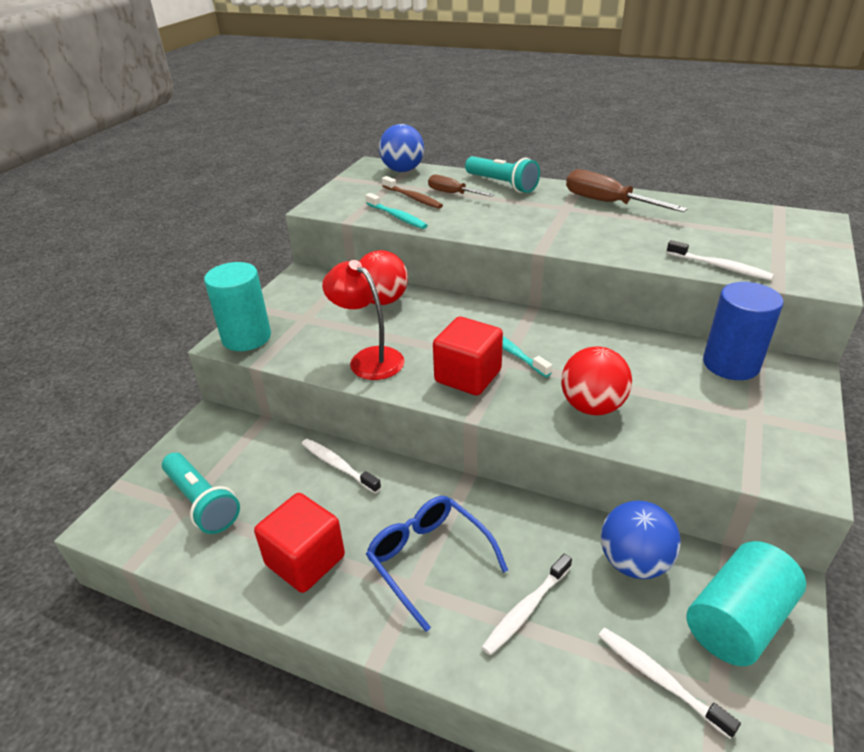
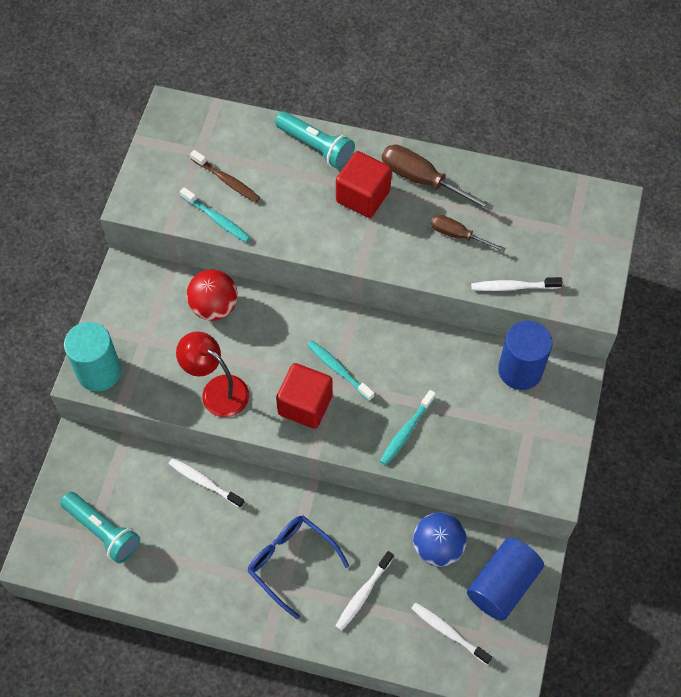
camera: 10 degrees left, 25 degrees up
(305, 560) = (200, 574): red cube -> red cube (363, 196)
(403, 170) = (206, 120): blue ball -> none
(452, 193) = (266, 169): brown screwdriver -> brown screwdriver (458, 235)
(592, 406) = (406, 431): red ball -> turquoise toothbrush
(719, 267) = (513, 287): white toothbrush -> white toothbrush turned 150 degrees clockwise
(737, 620) = (502, 585): turquoise cylinder -> blue cylinder

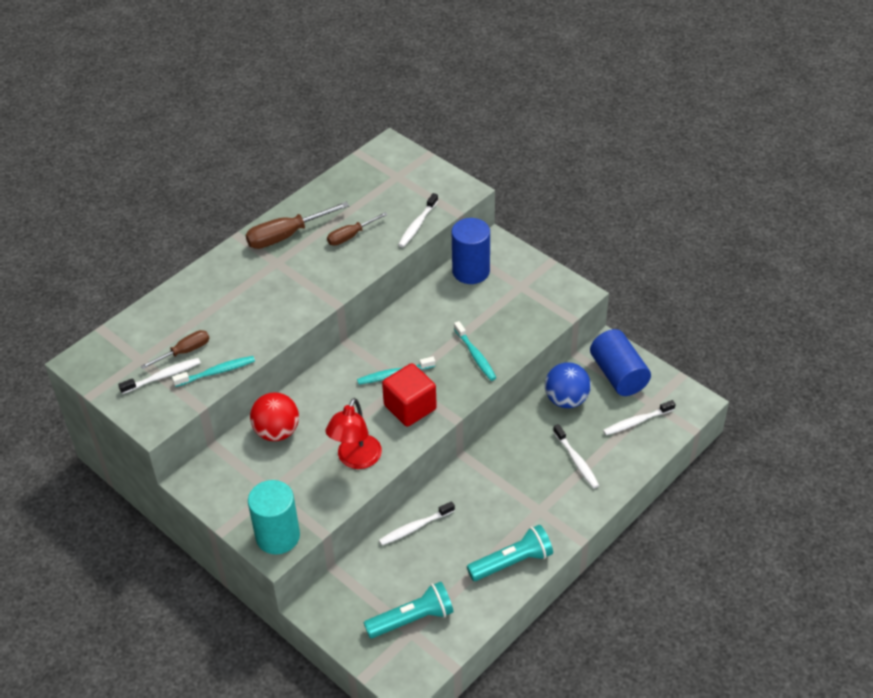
camera: 60 degrees left, 15 degrees down
(188, 180) = (162, 376): none -> white toothbrush
(217, 390) = (356, 459): red lamp -> red lamp turned 45 degrees counterclockwise
(226, 180) = (184, 352): brown toothbrush -> brown screwdriver
(291, 562) = (523, 496): blue glasses -> none
(316, 147) = (202, 284): turquoise flashlight -> turquoise flashlight (512, 562)
(363, 196) = (271, 275): red cube -> none

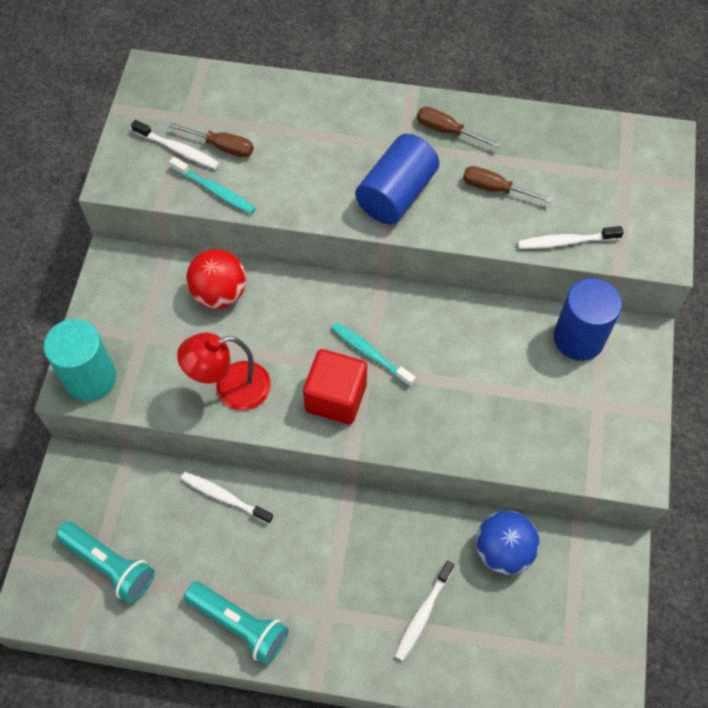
camera: 55 degrees right, 15 degrees up
(286, 236) = (447, 131): brown screwdriver -> brown screwdriver, size x0.62
(475, 355) = (457, 418): turquoise toothbrush -> none
(618, 375) = (583, 589): blue cylinder -> blue cylinder (396, 194)
(637, 421) = (528, 651): white toothbrush -> none

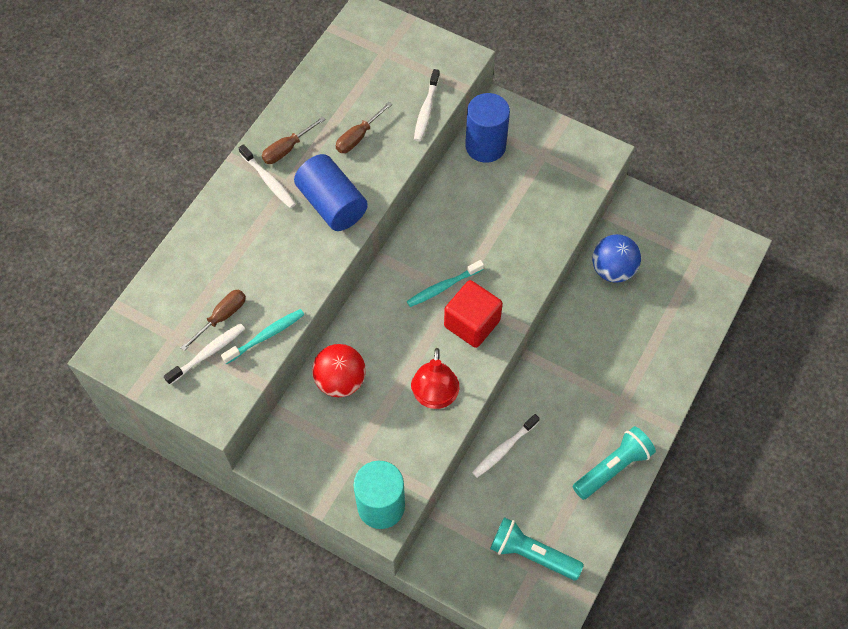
camera: 70 degrees left, 0 degrees up
(109, 565) = (532, 554): turquoise flashlight -> turquoise flashlight turned 120 degrees counterclockwise
(423, 613) = (642, 338): white toothbrush -> white toothbrush (268, 180)

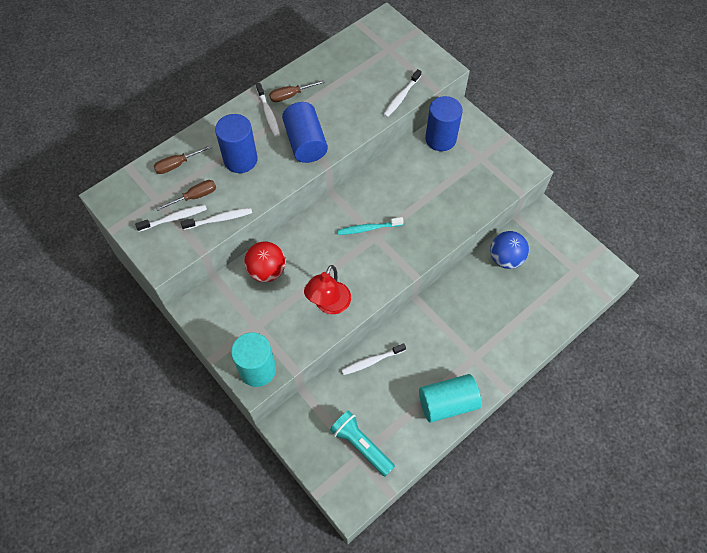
camera: 20 degrees right, 0 degrees up
(259, 251) = (240, 159): none -> blue cylinder
(265, 336) = (219, 219): turquoise toothbrush -> white toothbrush
(358, 137) = (344, 102): brown screwdriver -> brown screwdriver (177, 165)
(472, 323) = (378, 261): red cube -> none
(612, 468) = (447, 403): turquoise flashlight -> turquoise cylinder

